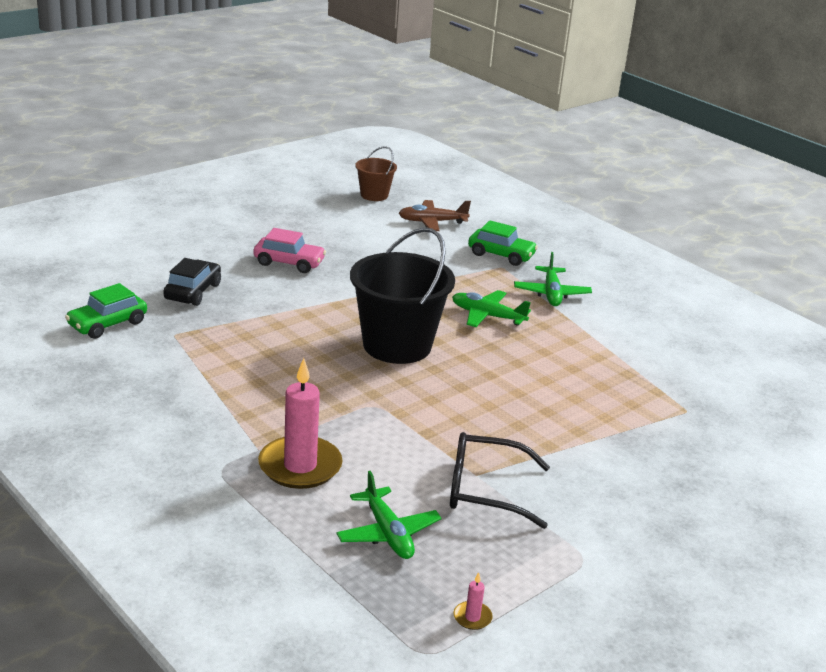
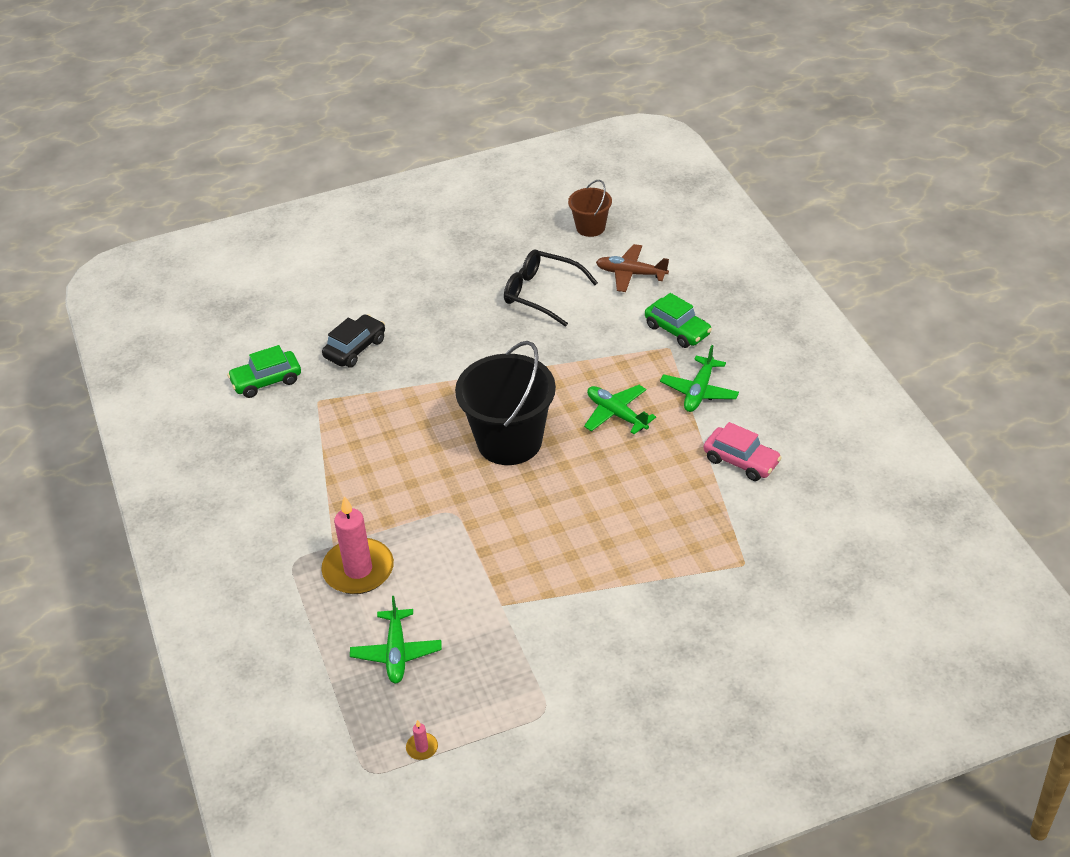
camera: 25 degrees right, 15 degrees up
(289, 263) = (459, 319): pink car -> pink car (741, 461)
(486, 490) = (501, 623): black glasses -> black glasses (542, 294)

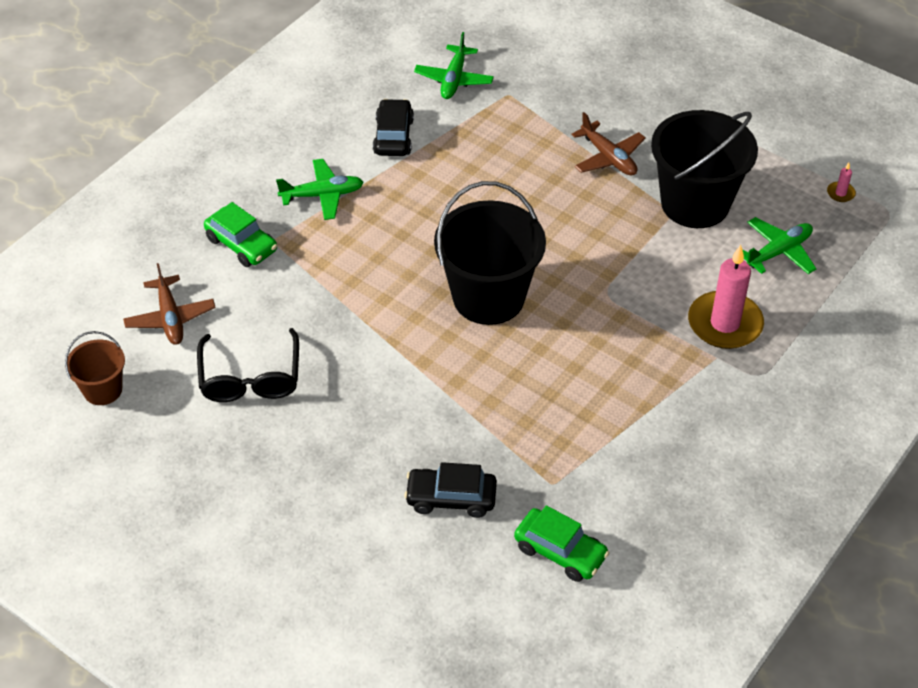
camera: 125 degrees left, 5 degrees up
(500, 626) = (695, 203): none -> black bucket
(605, 595) = (608, 157): none -> brown plane
(616, 414) = (395, 238): green plane -> green plane (454, 79)
(677, 330) = (242, 244): green car -> green car turned 120 degrees clockwise
(741, 461) = (393, 136): pink car -> black car

